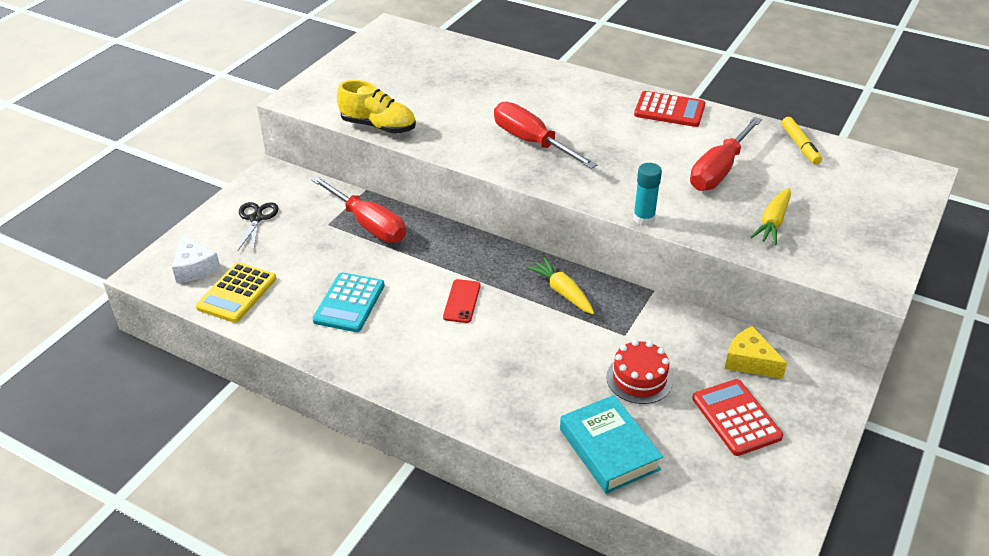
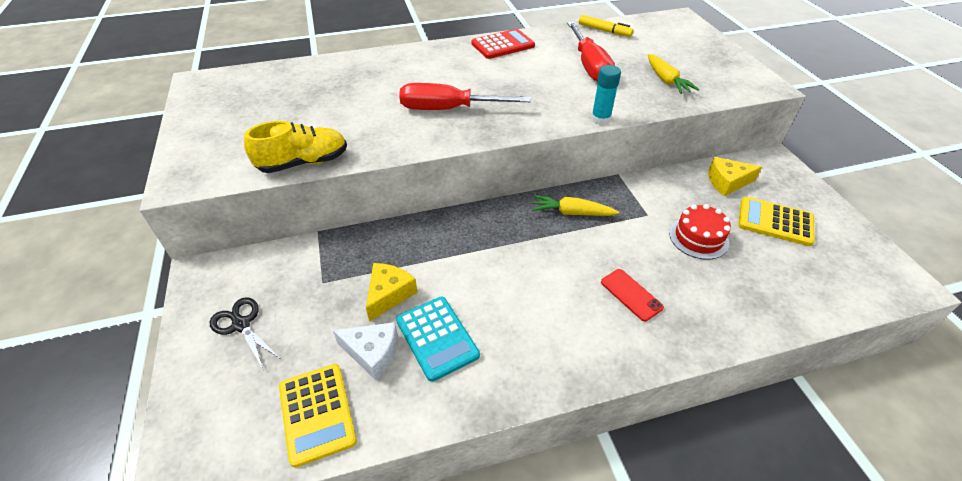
camera: 45 degrees left, 5 degrees up
(195, 268) = (233, 423): white cheese -> white cheese (372, 353)
(356, 258) = (389, 294): none -> yellow cheese
(369, 225) = (361, 259): red screwdriver -> none
(462, 301) = (519, 268): red phone -> red phone (631, 294)
(609, 449) = (758, 300): turquoise book -> none
(736, 418) = (775, 222): red calculator -> yellow calculator

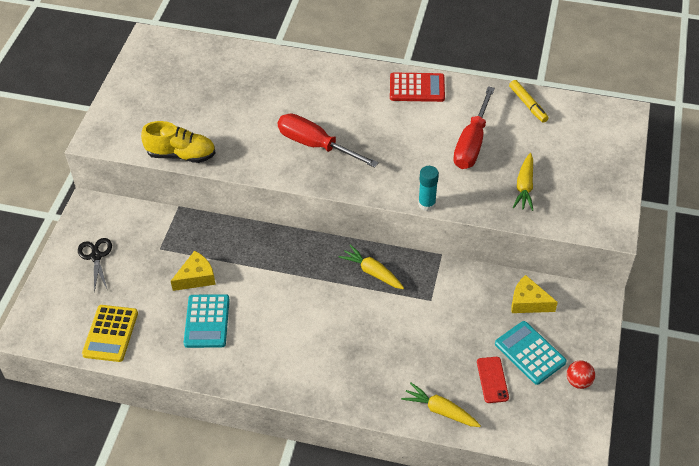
camera: 30 degrees right, 5 degrees up
(372, 353) = (162, 312): white cheese -> none
(631, 294) = (358, 354): red phone -> red phone (492, 380)
(698, 237) = (452, 337): red cake -> none
(762, 312) = (440, 410): none -> yellow carrot
(775, 222) = (530, 353): yellow calculator -> turquoise calculator
(838, 227) = (578, 381): none -> red ball

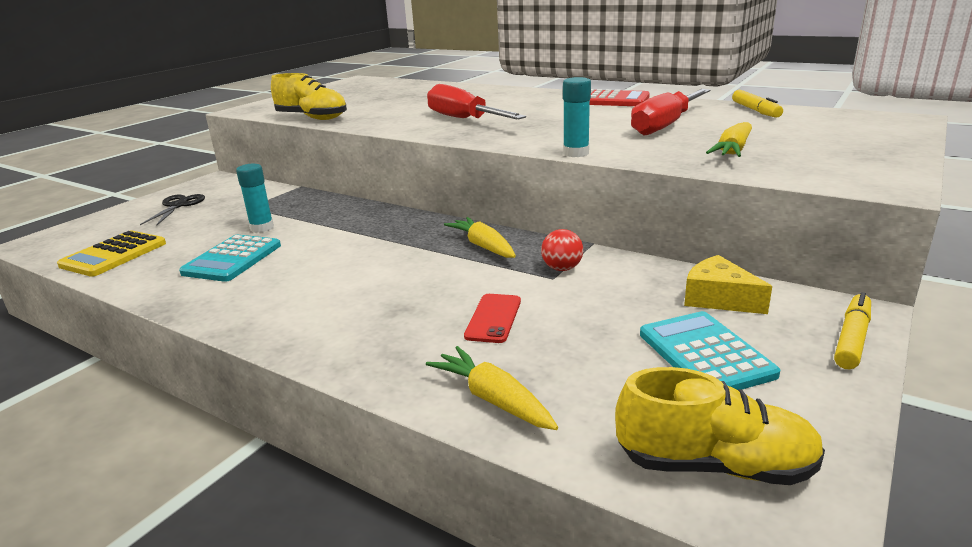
camera: 20 degrees right, 25 degrees down
(196, 277) = (262, 228): yellow cheese -> turquoise glue stick
(492, 380) = (617, 376): red phone -> red phone (493, 318)
(546, 425) = (715, 465): none -> yellow shoe
(578, 381) = (805, 408): red ball -> red ball (562, 268)
(596, 324) = (852, 338): none -> yellow marker

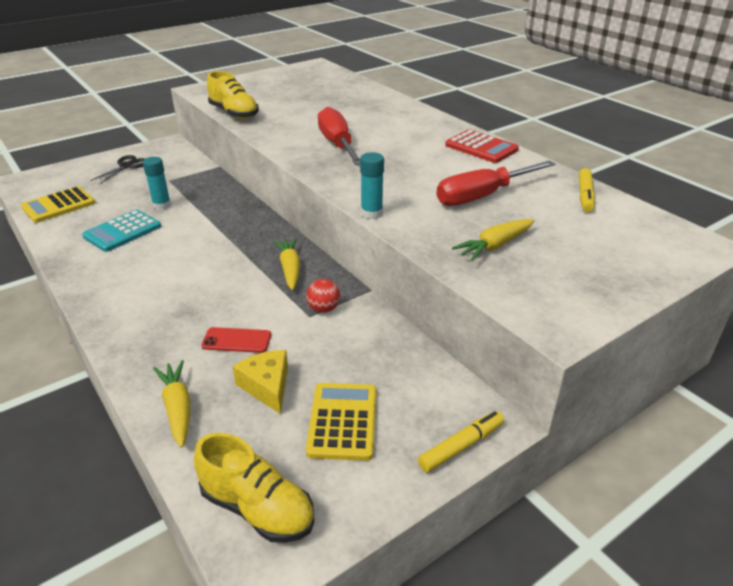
camera: 20 degrees right, 10 degrees up
(493, 318) = (237, 340): red phone -> red phone turned 60 degrees clockwise
(705, 354) = (342, 421): turquoise calculator -> yellow calculator
(718, 298) = (405, 375): yellow cheese -> yellow cheese (267, 386)

